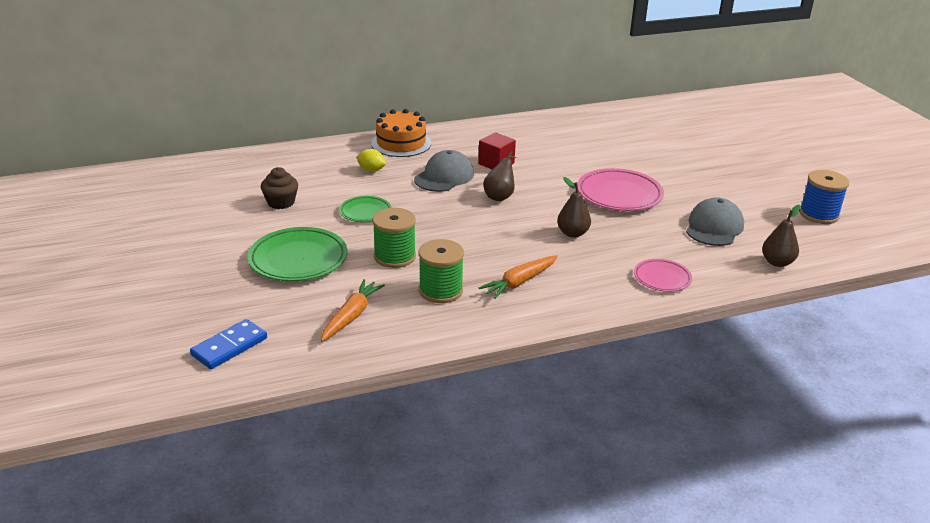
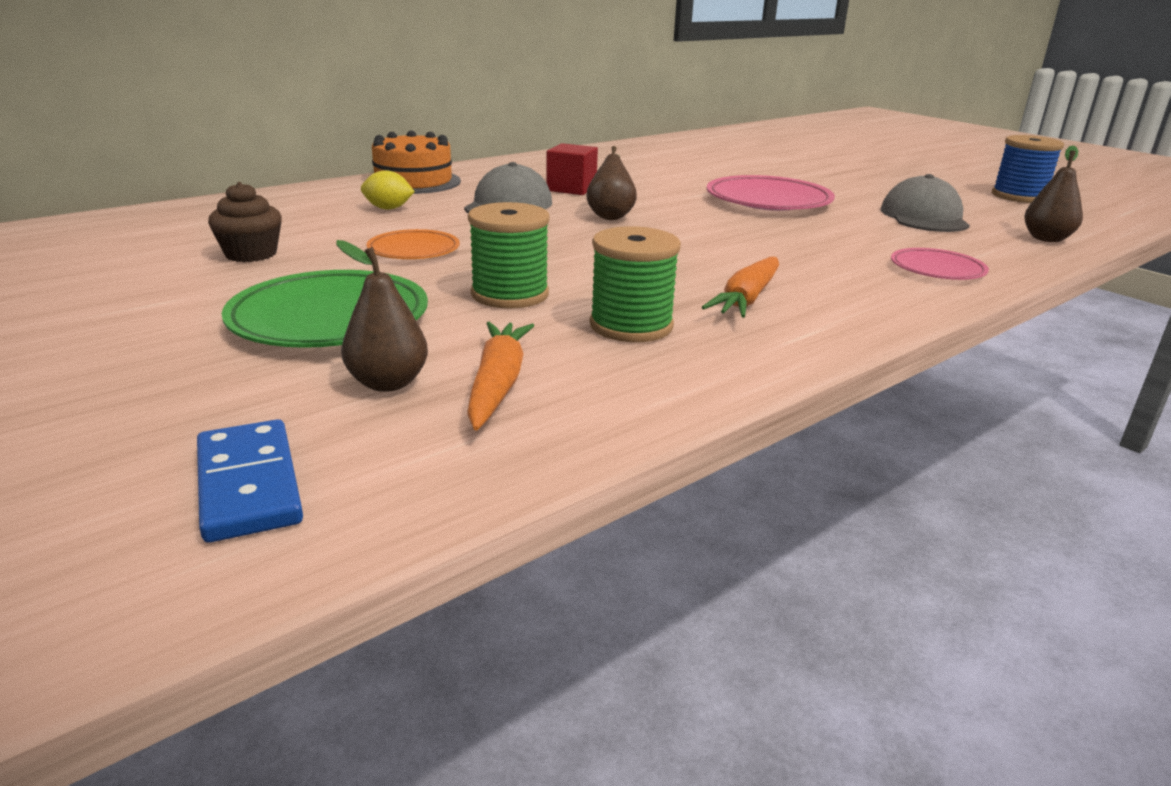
camera: 20 degrees left, 5 degrees down
(229, 347) = (249, 484): blue domino -> blue domino turned 45 degrees counterclockwise
(365, 212) = (414, 250): green plate -> orange plate
(572, 233) = (756, 240): brown pear -> brown pear (388, 383)

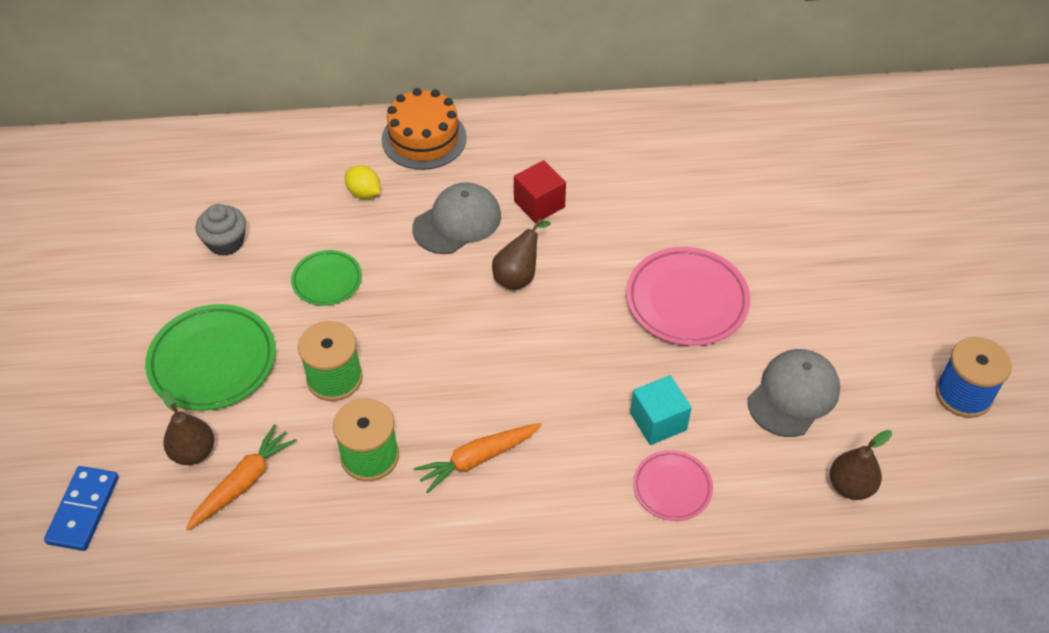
camera: 35 degrees right, 25 degrees up
(251, 254) = (226, 242): brown cupcake -> grey cupcake
(414, 250) = (327, 280): orange plate -> green plate
(858, 246) = (658, 421): none -> turquoise cube

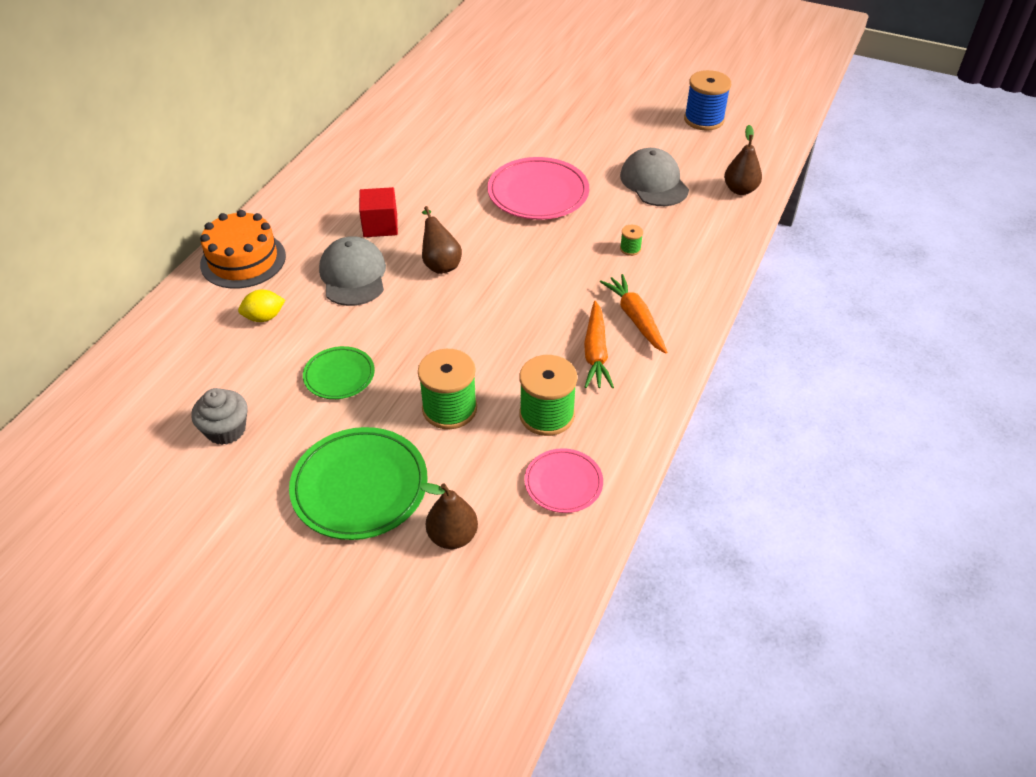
camera: 60 degrees left, 5 degrees down
(83, 510) = (456, 649): blue domino -> none
(243, 483) = (513, 510): orange carrot -> orange carrot (635, 319)
(658, 421) = (630, 249): turquoise cube -> green spool
(672, 488) = (689, 265): pink plate -> pink plate (563, 483)

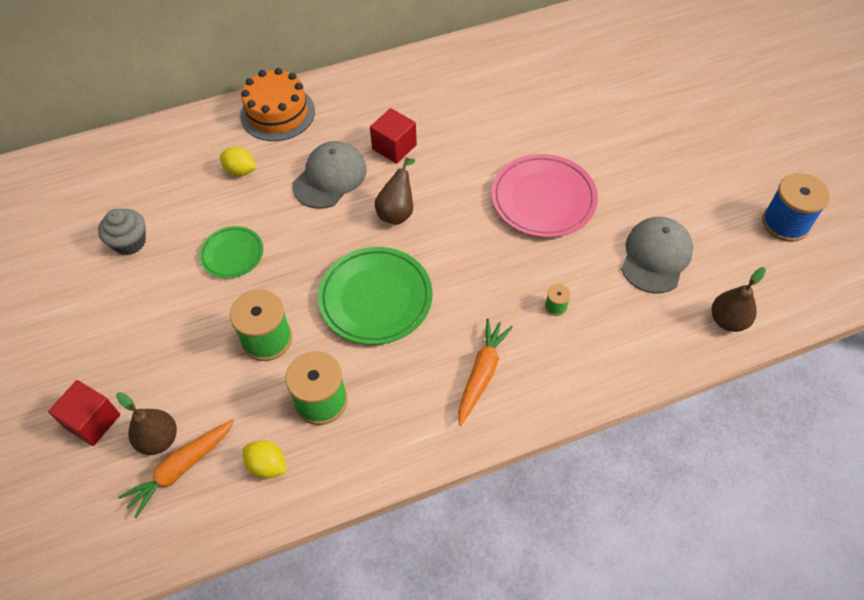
camera: 45 degrees right, 10 degrees up
(360, 487) = (151, 352): green plate -> green plate (375, 298)
(375, 570) = (92, 421): none -> red cube
(563, 483) = (267, 465): pink plate -> yellow lemon
(595, 352) = (416, 378): orange carrot -> orange carrot (181, 468)

